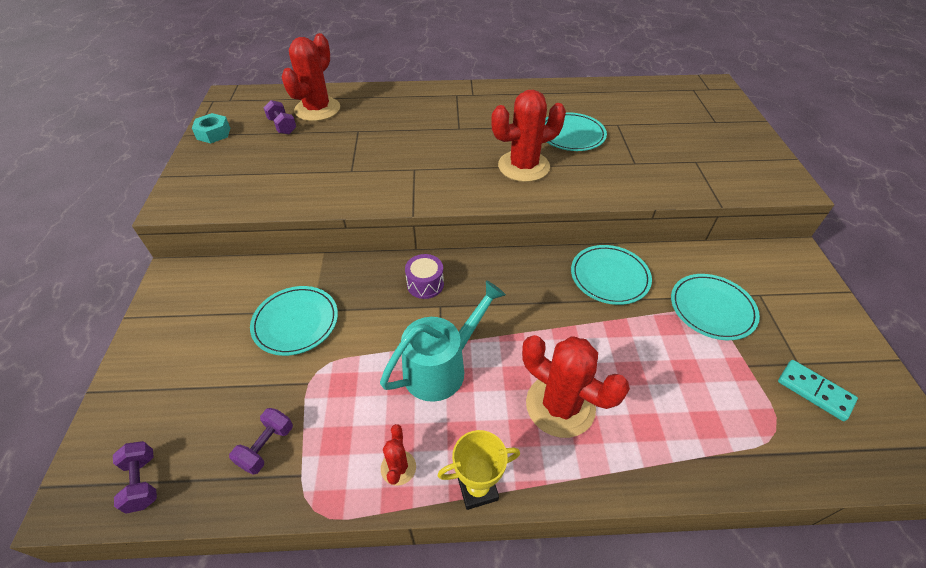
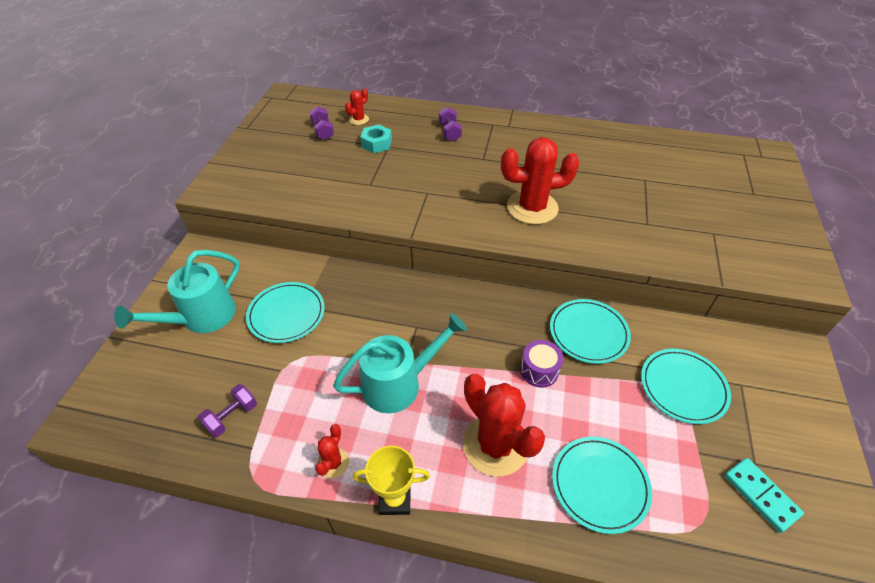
camera: 15 degrees right, 0 degrees up
(143, 482) = (130, 421): purple dumbbell -> purple dumbbell (450, 132)
(197, 346) = (201, 318): none -> turquoise watering can
(213, 133) = (263, 129): turquoise nut -> turquoise nut (376, 144)
(317, 109) = (358, 119): red cactus -> red cactus, size x0.47
(425, 284) = (409, 303): purple drum -> purple drum (539, 370)
(571, 135) = (592, 183): turquoise plate -> turquoise plate (600, 485)

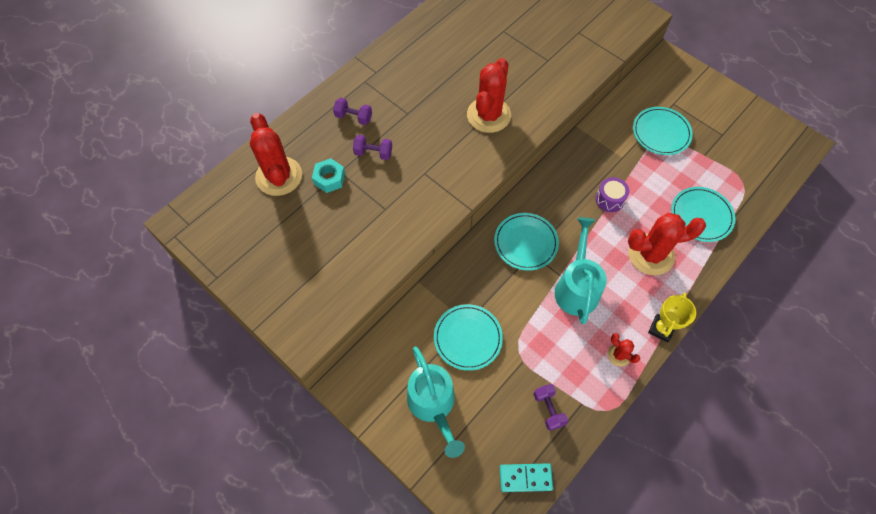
camera: 60 degrees left, 15 degrees up
(323, 131) = (276, 213): purple dumbbell -> purple dumbbell (373, 153)
(358, 119) = (279, 176): red cactus -> red cactus, size x2.12
(588, 333) = (595, 154): turquoise plate -> turquoise plate (525, 243)
(761, 495) = (740, 145): turquoise domino -> turquoise domino (525, 477)

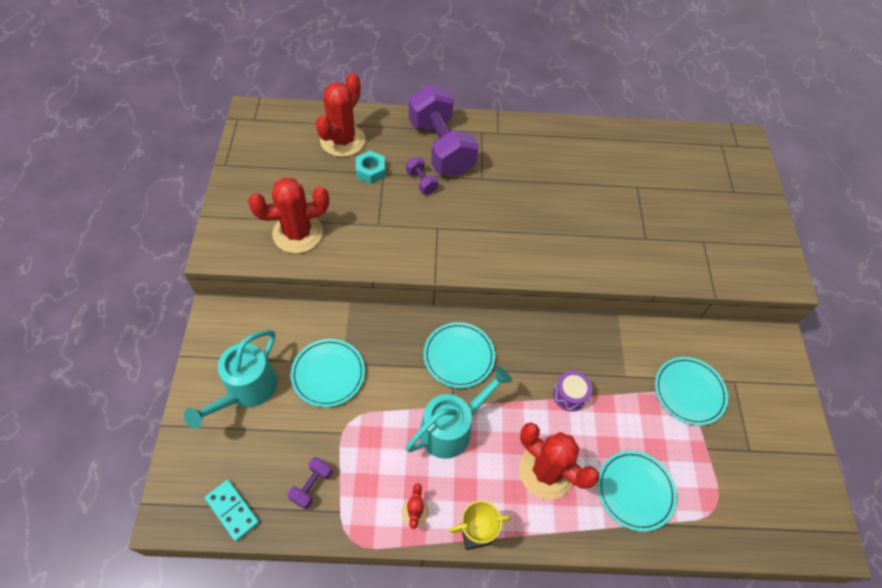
camera: 45 degrees right, 5 degrees down
(353, 117) = (441, 148): purple dumbbell -> purple dumbbell, size x2.41
(488, 115) = (540, 233): red cactus -> red cactus (298, 233)

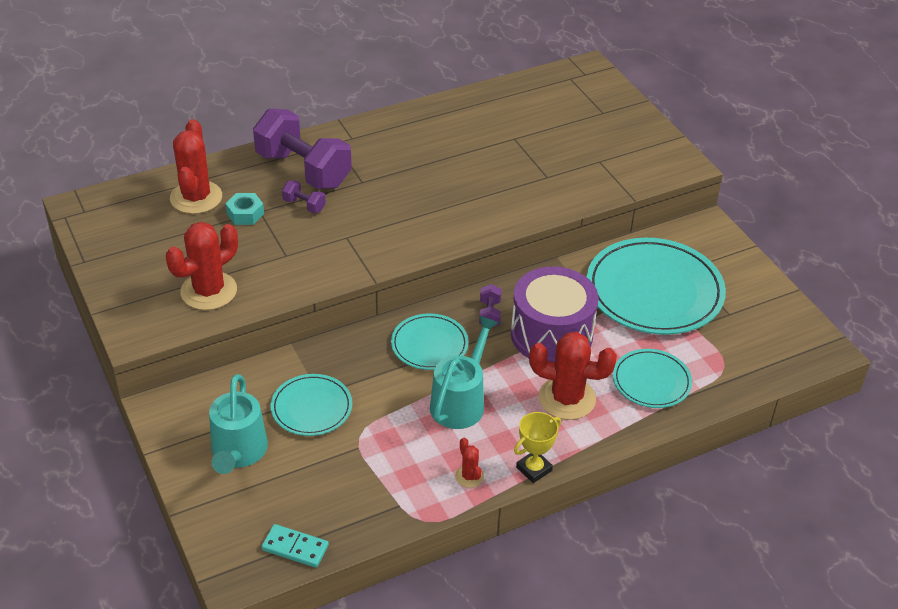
camera: 25 degrees left, 15 degrees down
(312, 486) = (359, 498): purple dumbbell -> purple dumbbell (489, 314)
(569, 395) = (551, 334): purple drum -> purple drum, size x2.32
(689, 392) = (654, 291): turquoise plate -> turquoise plate, size x1.87

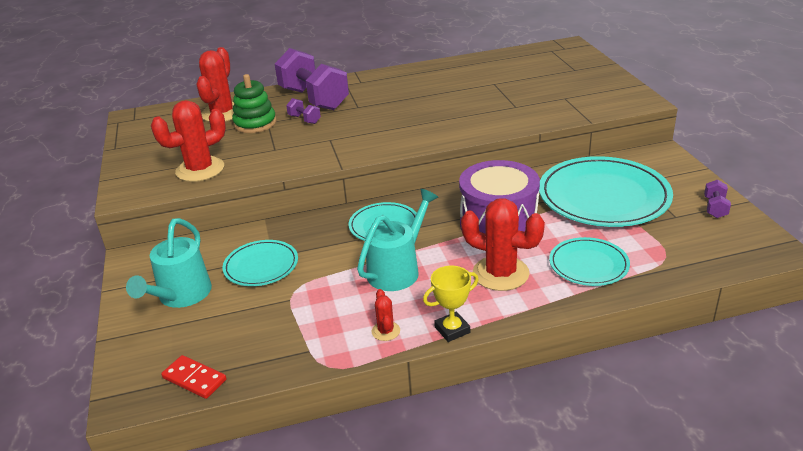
camera: 15 degrees right, 10 degrees down
(245, 214) = (255, 123): turquoise nut -> green stacking toy
(295, 547) = (194, 379): turquoise domino -> red domino
(489, 314) = (445, 207): purple dumbbell -> purple dumbbell (715, 208)

